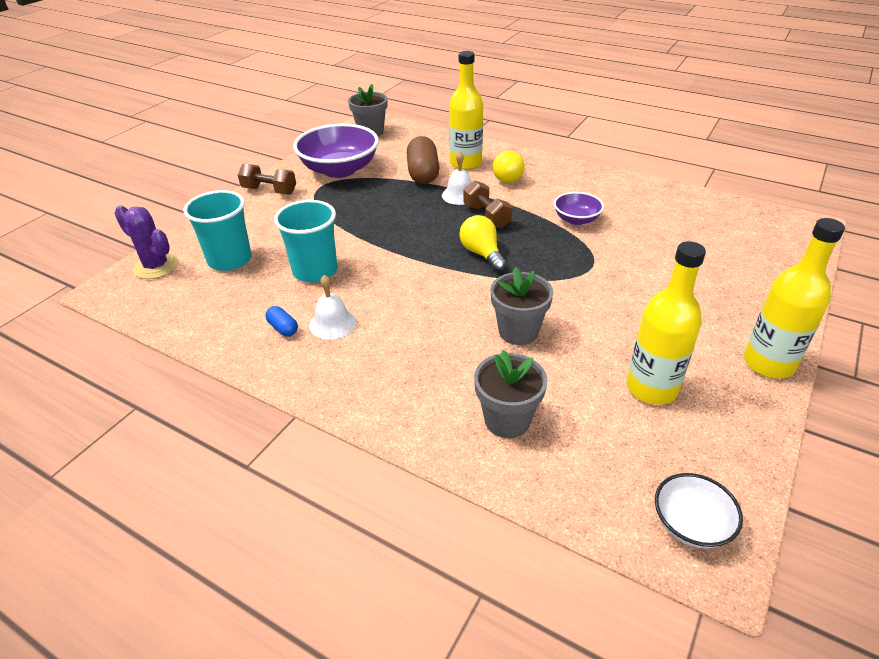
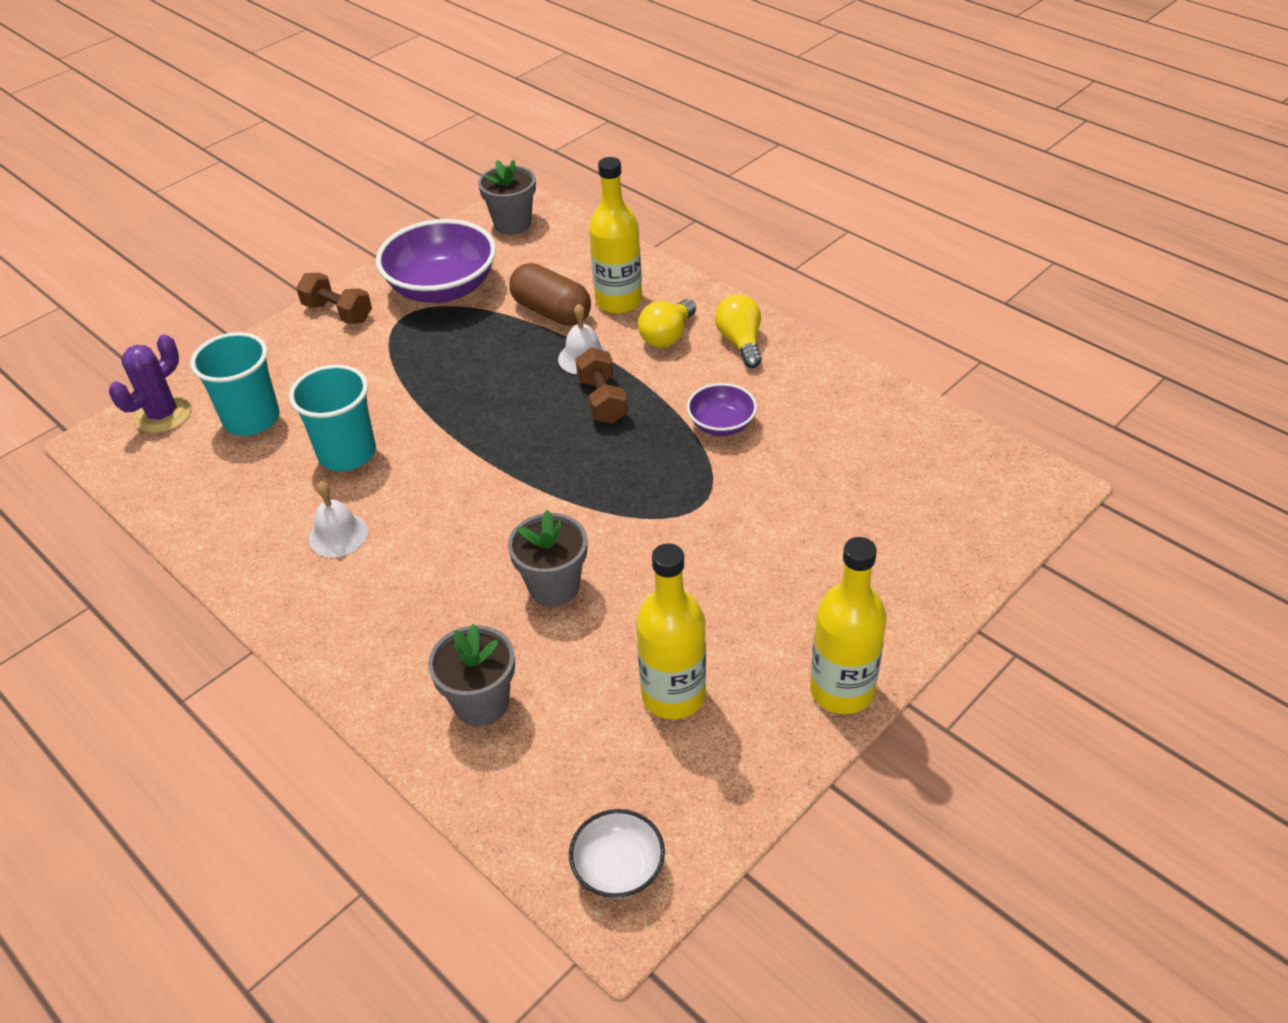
camera: 15 degrees right, 5 degrees up
(156, 266) = (163, 415): purple cactus -> purple cactus turned 75 degrees clockwise
(283, 328) = (279, 531): blue capsule -> none
(423, 173) = (551, 312): brown capsule -> brown capsule turned 60 degrees counterclockwise
(482, 254) = (566, 461): yellow light bulb -> yellow light bulb (740, 342)

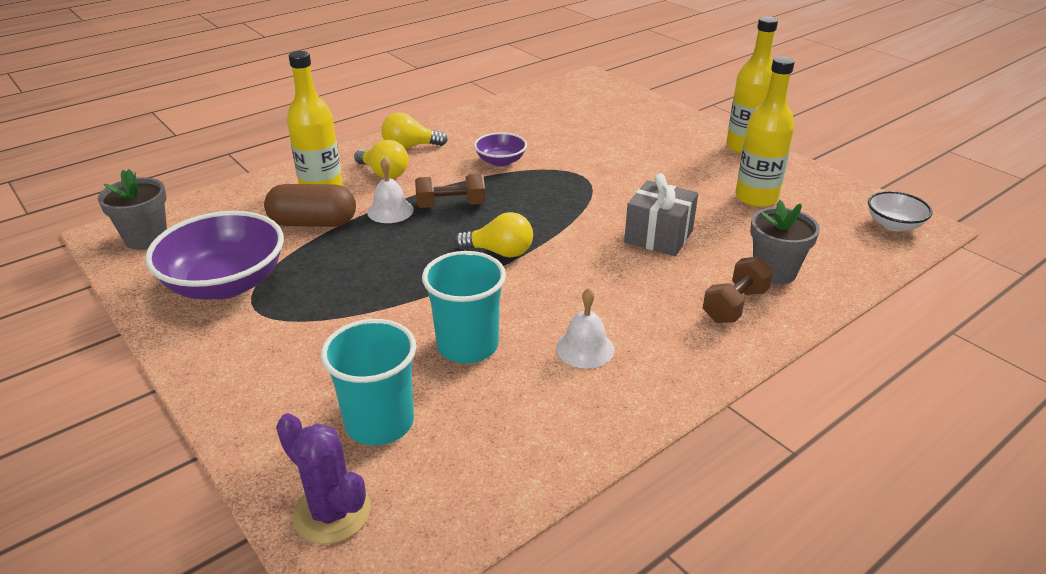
camera: 85 degrees left, 10 degrees down
(338, 312) = (214, 359): brown dumbbell -> brown dumbbell (735, 305)
(507, 453) = (500, 252): none -> yellow light bulb
(551, 312) = (313, 223): brown capsule -> brown capsule turned 45 degrees clockwise
(554, 587) = (658, 236): grey flower pot -> grey gift

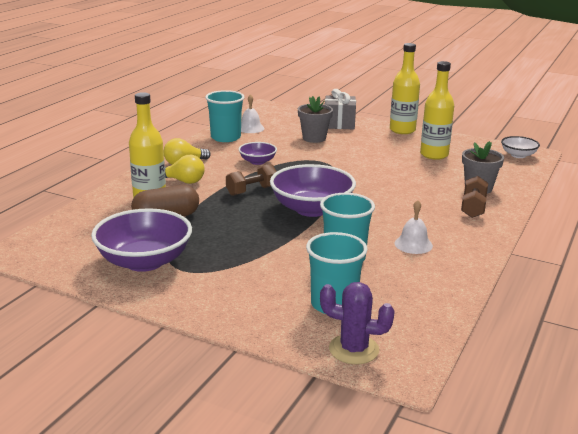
camera: 25 degrees left, 10 degrees down
(146, 238) = (47, 249): grey flower pot -> grey flower pot (314, 138)
(390, 211) = (213, 201): white bell -> white bell (250, 128)
(495, 117) = (225, 137): none -> turquoise cup
(500, 252) = (312, 209): yellow light bulb -> purple bowl
(658, 236) = (398, 183): grey gift -> grey gift (339, 124)

